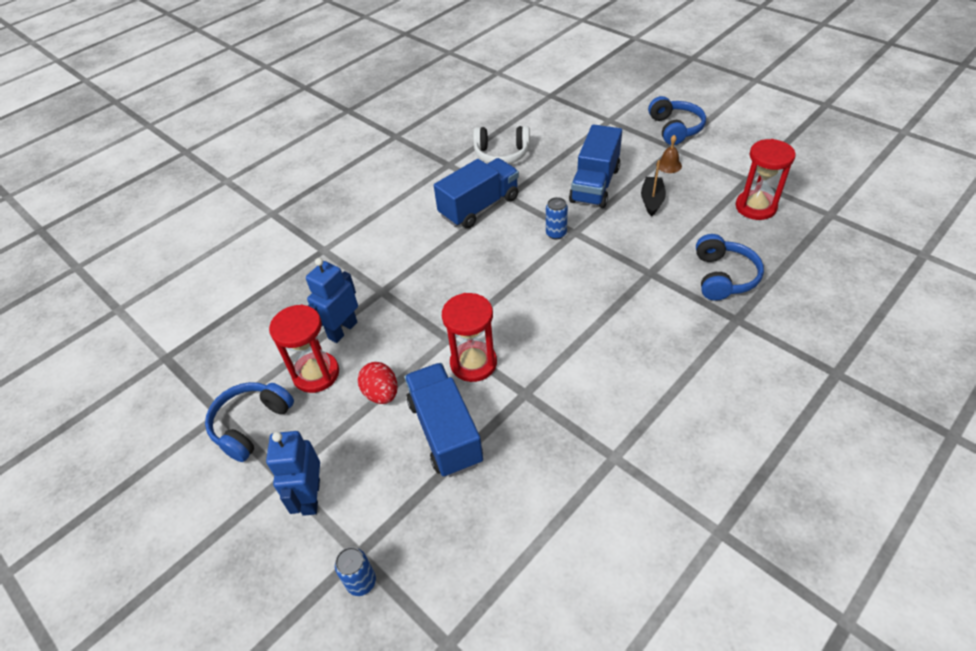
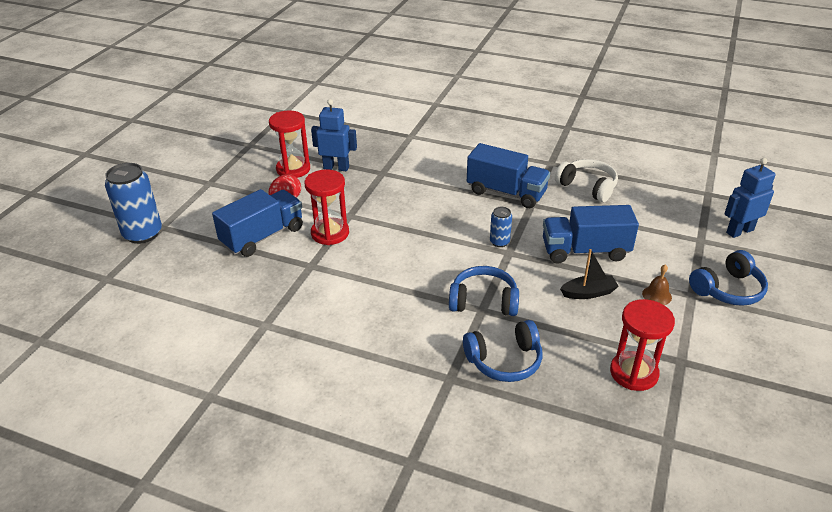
camera: 65 degrees right, 10 degrees down
(251, 425) = (244, 158): blue headphones -> blue headphones (483, 301)
(311, 497) = (197, 197): blue robot -> blue robot (739, 231)
(361, 582) = (143, 234): blue can -> blue can, size x1.98
(501, 154) = (587, 187): white headphones -> white headphones turned 150 degrees clockwise

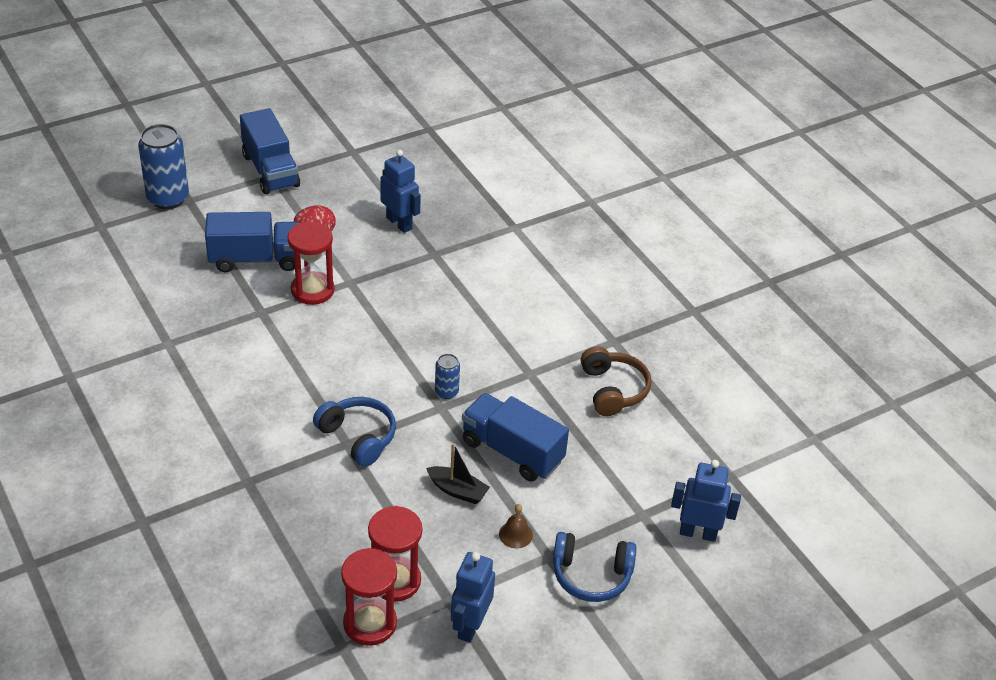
camera: 35 degrees right, 5 degrees up
(293, 169) = (359, 202): red hourglass -> red hourglass (370, 623)
(504, 361) = (307, 497): blue headphones -> none
(506, 192) = (522, 346): blue truck -> blue truck (270, 170)
(587, 187) = (613, 390): white headphones -> brown headphones
(714, 367) = (470, 625): none -> blue robot

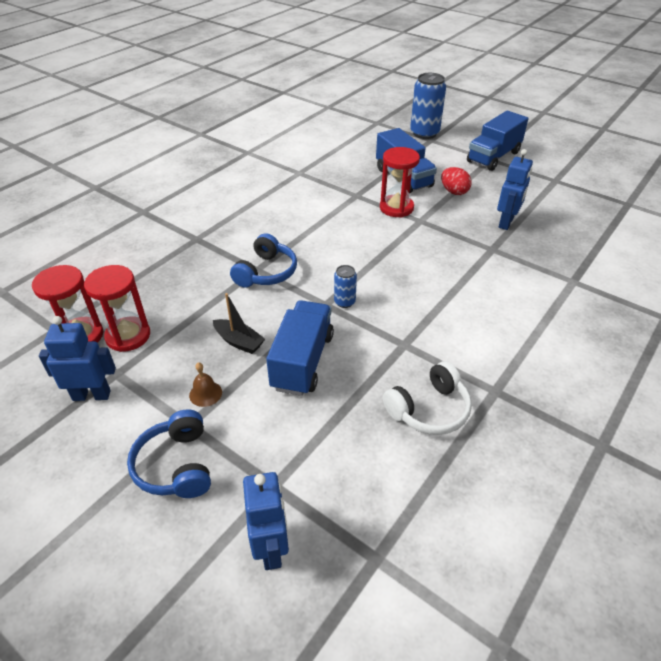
camera: 70 degrees right, 0 degrees up
(457, 490) = (239, 342): black boat -> black boat turned 60 degrees counterclockwise
(613, 390) = (429, 409): brown headphones -> white headphones

